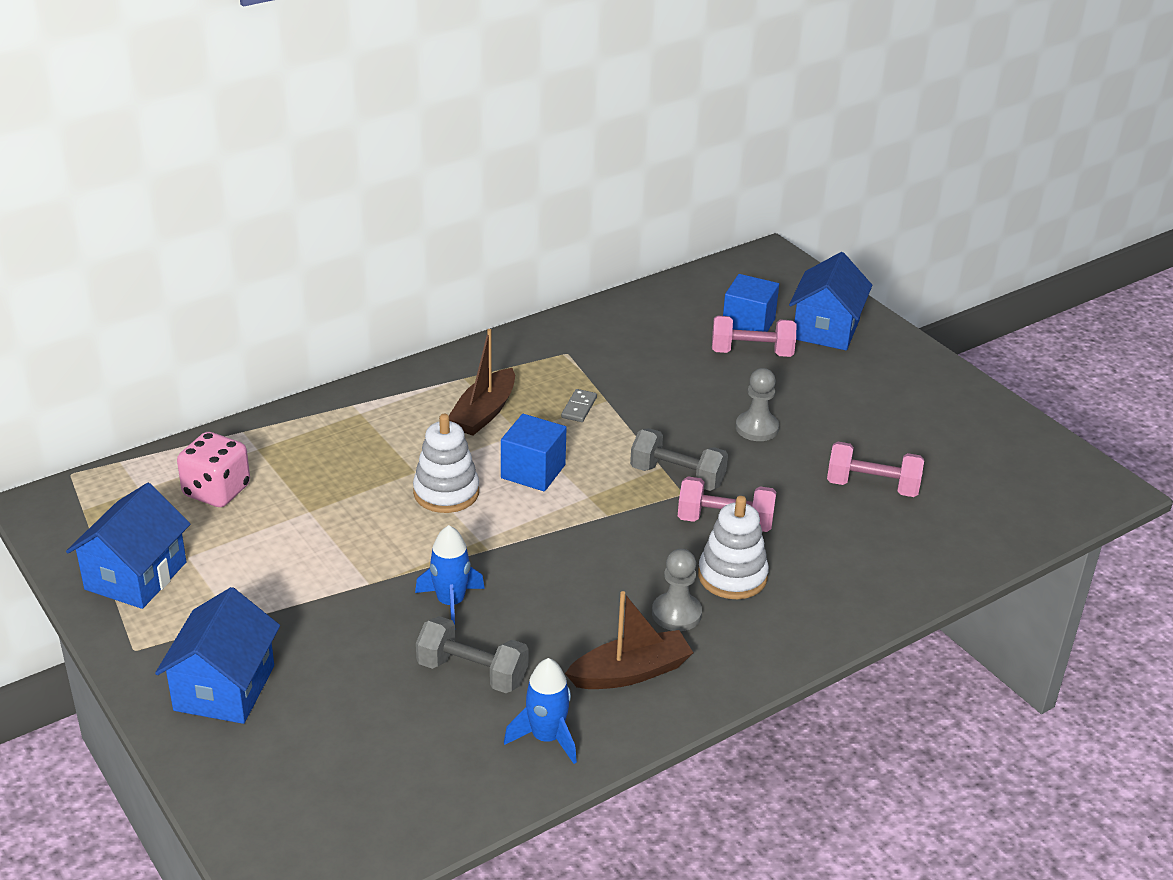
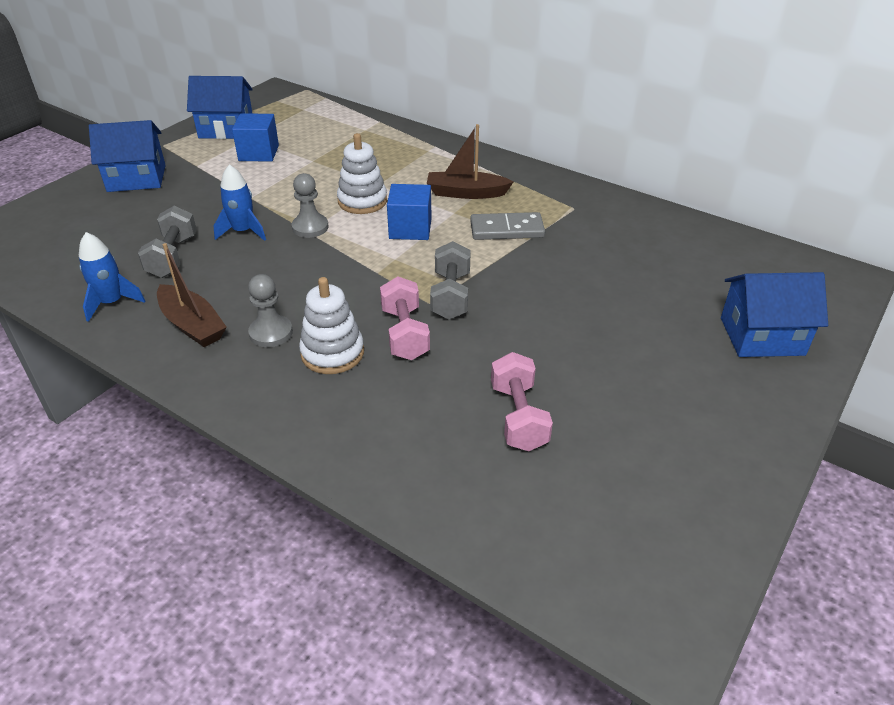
camera: 70 degrees right, 5 degrees up
(217, 491) = (315, 129): pink dice -> none
(579, 407) = (507, 230): grey domino -> grey domino, size x1.80
(748, 324) = (715, 287): blue cube -> blue cube (258, 153)
(751, 353) = (671, 298): pink dumbbell -> none
(757, 428) = (555, 325): grey pawn -> grey pawn (310, 227)

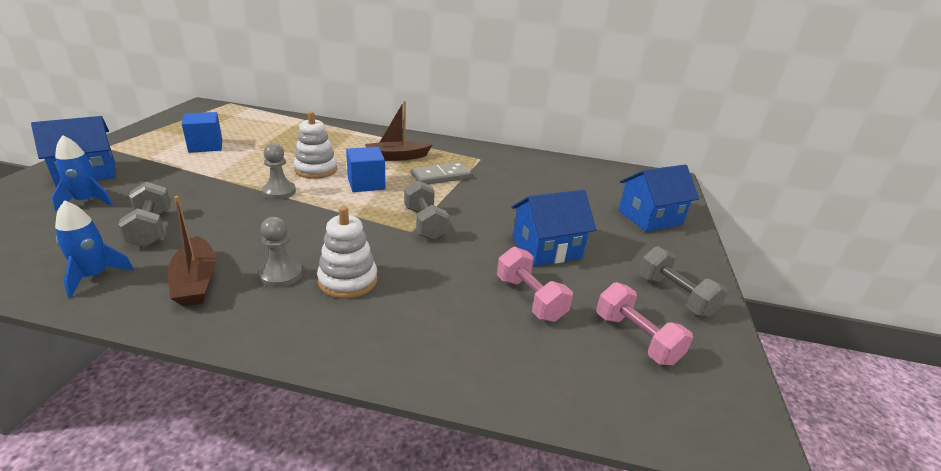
camera: 25 degrees left, 10 degrees down
(192, 325) = (196, 281): brown boat -> brown boat turned 45 degrees clockwise
(226, 129) = (166, 132): blue house -> blue house (546, 249)
(243, 231) = (216, 201): blue rocket -> blue rocket (87, 201)
(405, 334) = (403, 256): pink dumbbell -> pink dumbbell (636, 339)
(710, 454) = (675, 296): none -> grey dumbbell

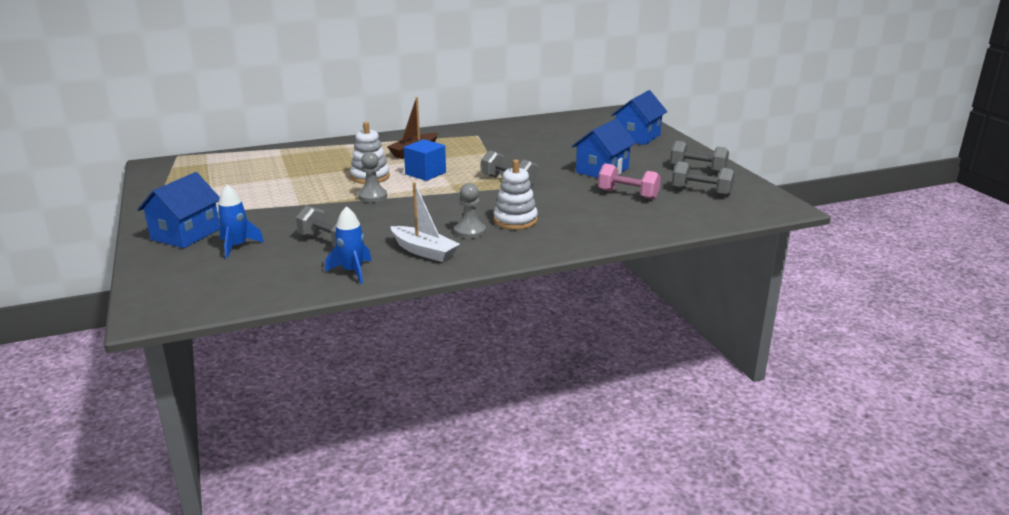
camera: 30 degrees left, 5 degrees down
(196, 281) = (424, 251): brown boat -> white boat
(205, 146) = (240, 189): blue cube -> none
(441, 176) = (470, 154): grey domino -> none
(636, 339) = (701, 192): pink dumbbell -> grey dumbbell

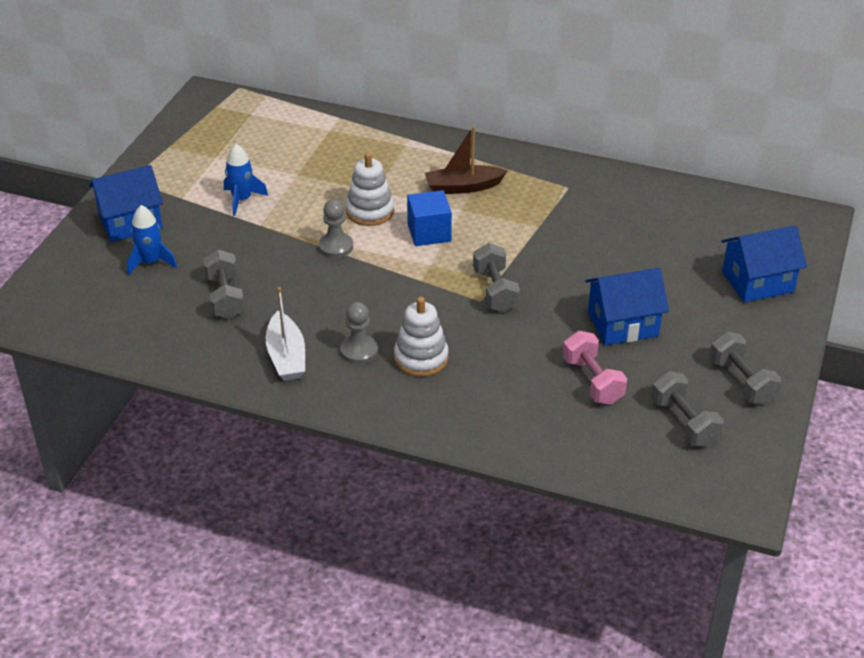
camera: 40 degrees right, 15 degrees up
(352, 271) = (200, 350): blue rocket -> blue rocket (242, 200)

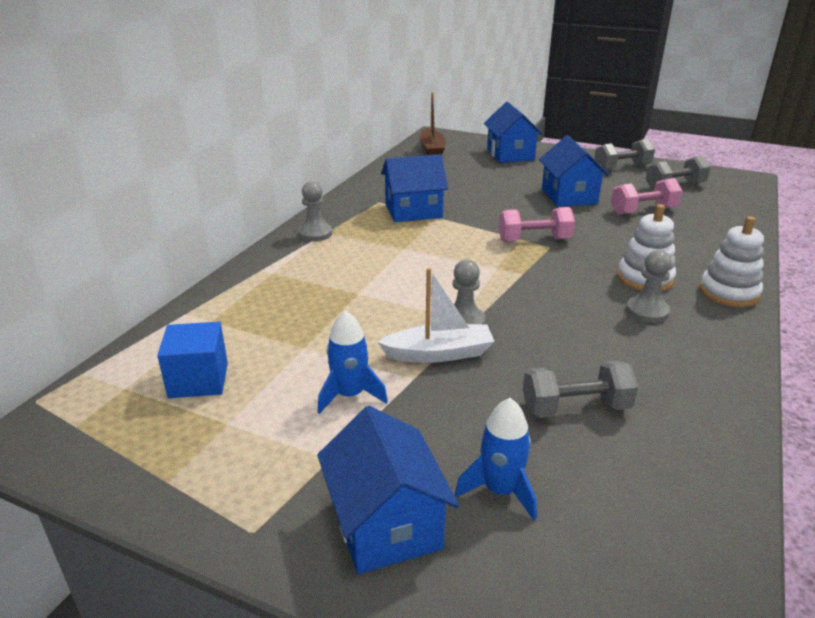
camera: 85 degrees left, 10 degrees down
(286, 356) = (676, 358): white boat -> white boat (439, 353)
(370, 211) = (397, 298): white stacking toy -> white stacking toy (728, 293)
(429, 233) = (441, 266): blue cube -> blue cube (198, 380)
(463, 187) = (364, 246): brown boat -> brown boat (432, 150)
(484, 157) = (315, 234): none -> grey pawn
(495, 291) = (534, 240): grey dumbbell -> pink dumbbell
(550, 211) = (413, 211): none -> blue house

